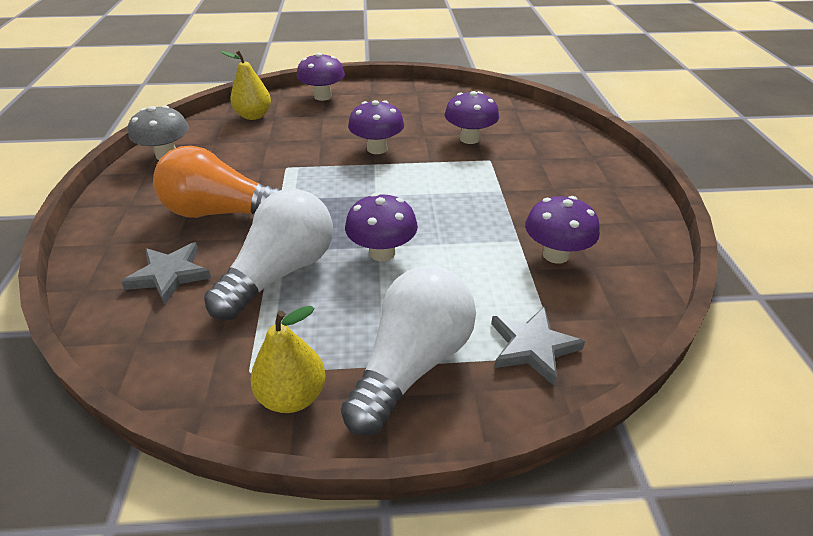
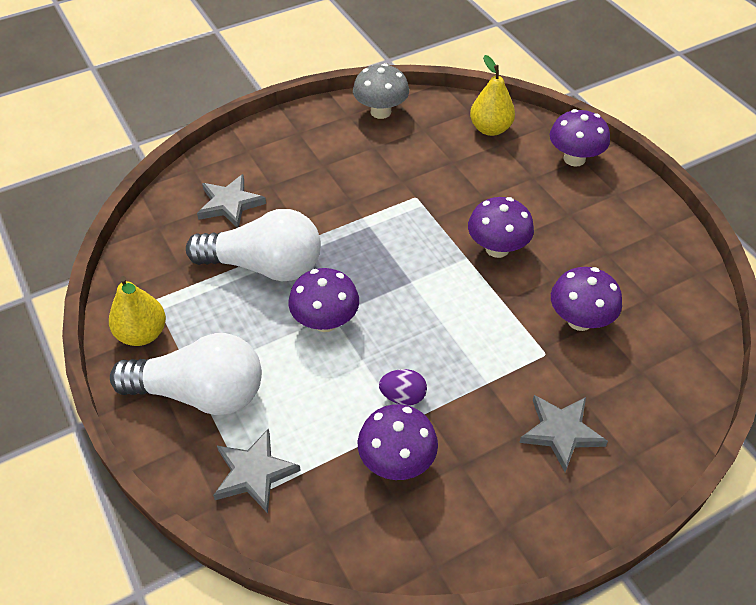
camera: 65 degrees right, 10 degrees up
(222, 212) = (320, 191): orange light bulb -> none
(492, 233) = (403, 396): none -> purple egg
(561, 174) = (561, 432): none -> grey star

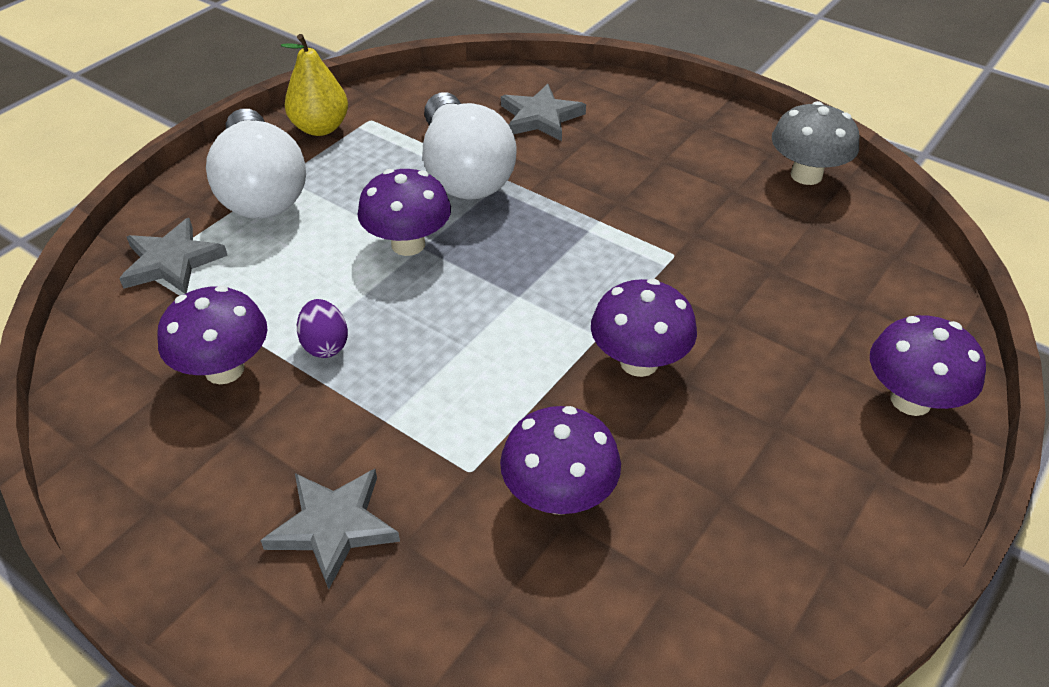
camera: 65 degrees right, 5 degrees down
(490, 129) = (881, 286): yellow pear -> none

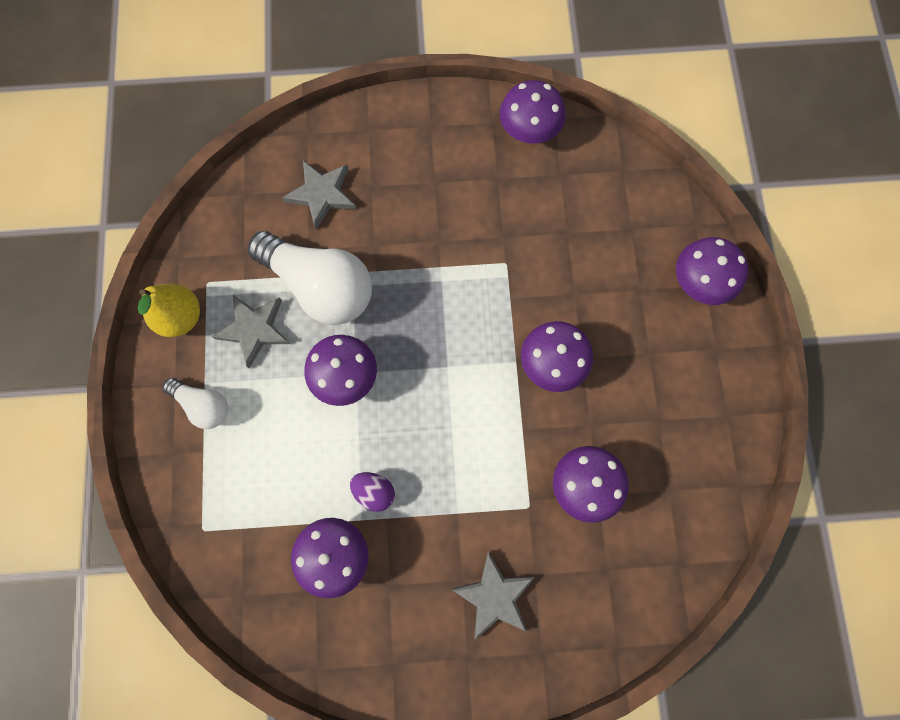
camera: 40 degrees left, 30 degrees up
(172, 262) = (213, 508): grey star -> grey star (254, 329)
(261, 190) = (203, 405): white light bulb -> white light bulb, size x0.52
(806, 175) = (528, 131): grey mushroom -> purple mushroom

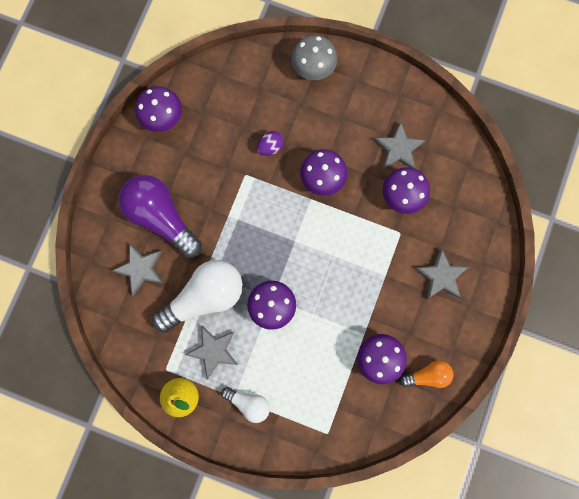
camera: 65 degrees left, 5 degrees up
(203, 405) = (248, 403): white light bulb -> white light bulb turned 60 degrees clockwise
(341, 640) = (427, 375): none -> orange light bulb
(374, 492) = (351, 319): purple egg -> purple egg (270, 147)
(399, 189) = (162, 217): none -> purple light bulb
(649, 450) = (398, 148): none -> grey star
(698, 283) = (313, 68): purple mushroom -> grey mushroom

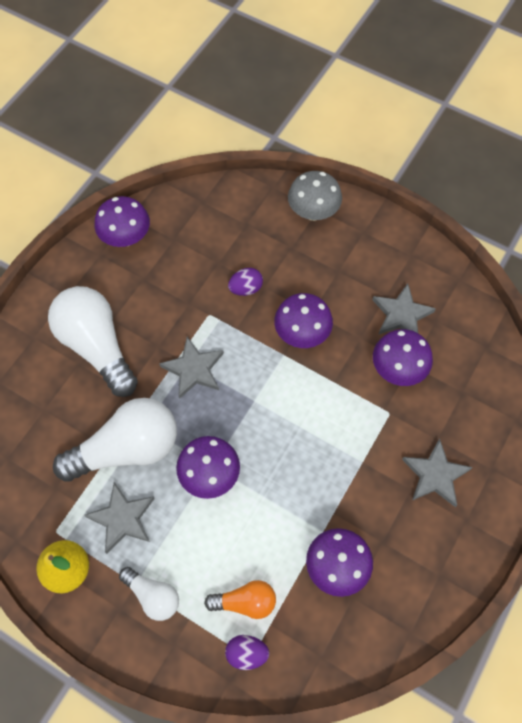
camera: 10 degrees right, 15 degrees down
(140, 269) = (55, 402): grey star -> grey star (193, 369)
(162, 217) = (97, 346): purple light bulb -> white light bulb
(324, 431) = (246, 653): none -> purple egg
(427, 375) = (399, 601): orange light bulb -> orange light bulb (245, 602)

